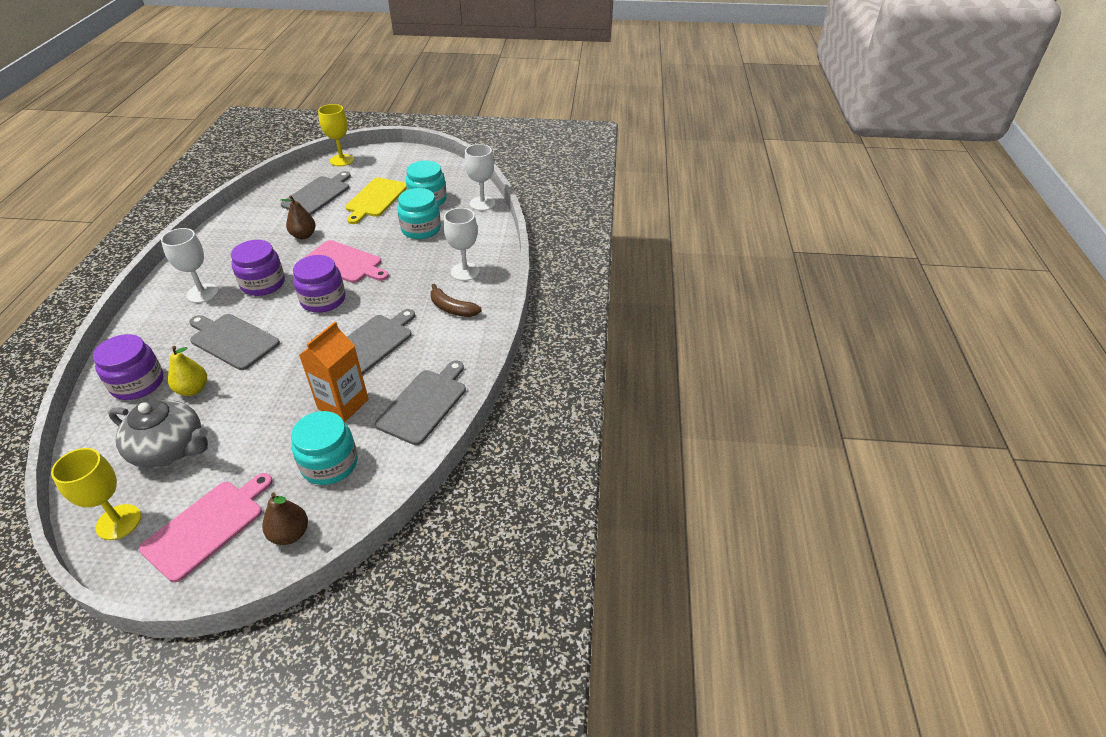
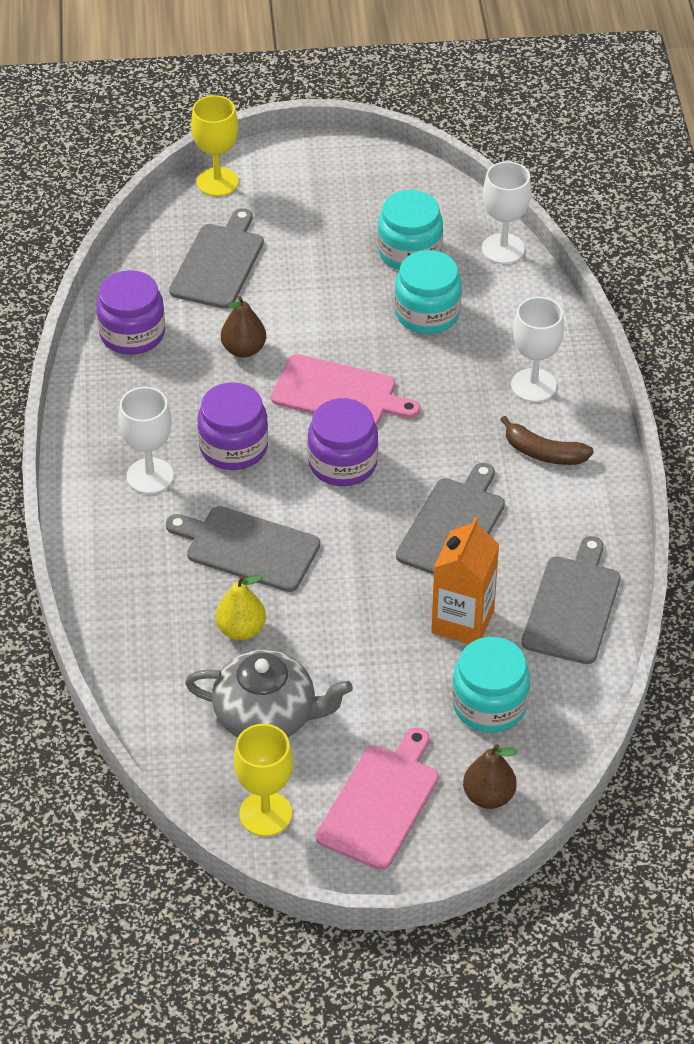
camera: 10 degrees left, 5 degrees up
(138, 383) = (156, 632): purple jar -> purple jar (132, 334)
(375, 199) = (321, 261): yellow cutting board -> none

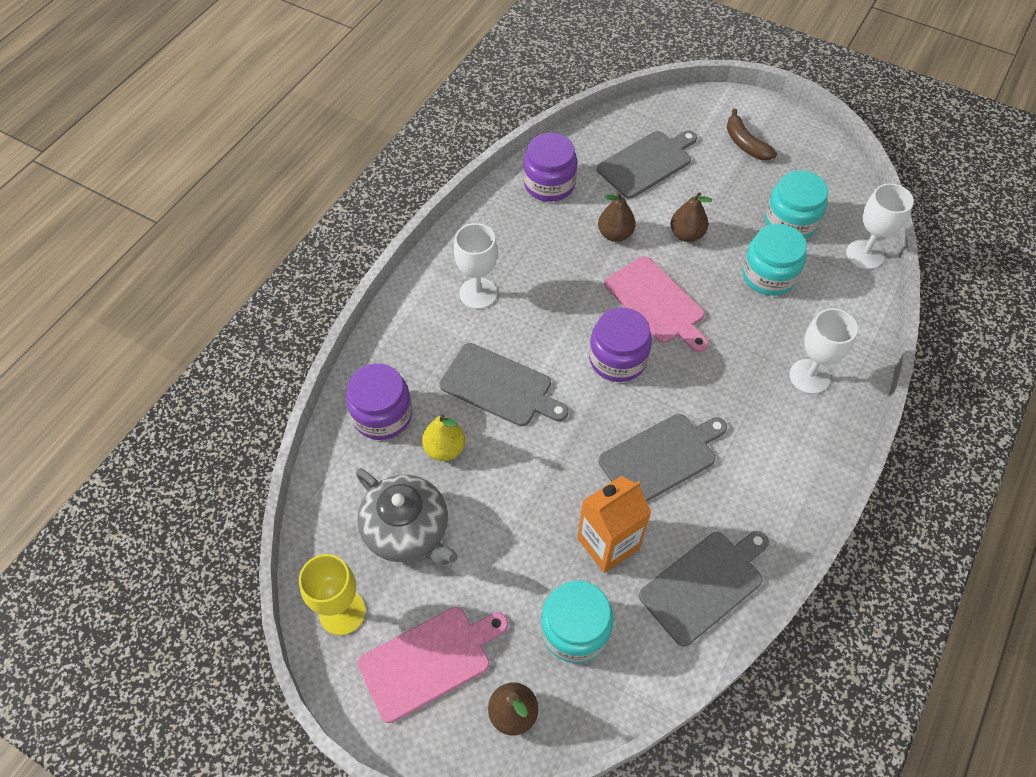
camera: 35 degrees right, 10 degrees up
(217, 182) = (691, 105): yellow goblet -> none
(233, 447) = (551, 303): purple jar -> purple jar (382, 415)
(248, 548) = (500, 386): grey cutting board -> grey cutting board turned 150 degrees clockwise
(316, 314) = (686, 234): none -> brown pear
(543, 453) = (777, 437): brown banana -> brown banana (745, 144)

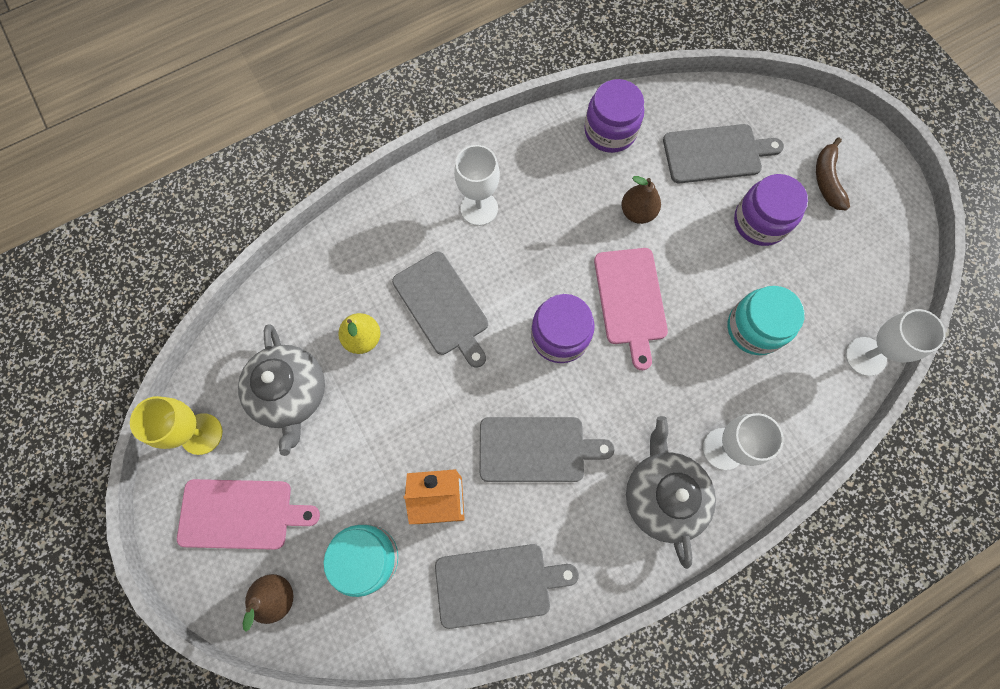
camera: 30 degrees right, 15 degrees up
(382, 415) = (332, 280): purple jar -> purple jar (760, 222)
(686, 234) = (704, 246): brown pear -> none
(788, 437) = (662, 495): none -> grey teapot
(790, 222) = (814, 284): turquoise jar -> none

